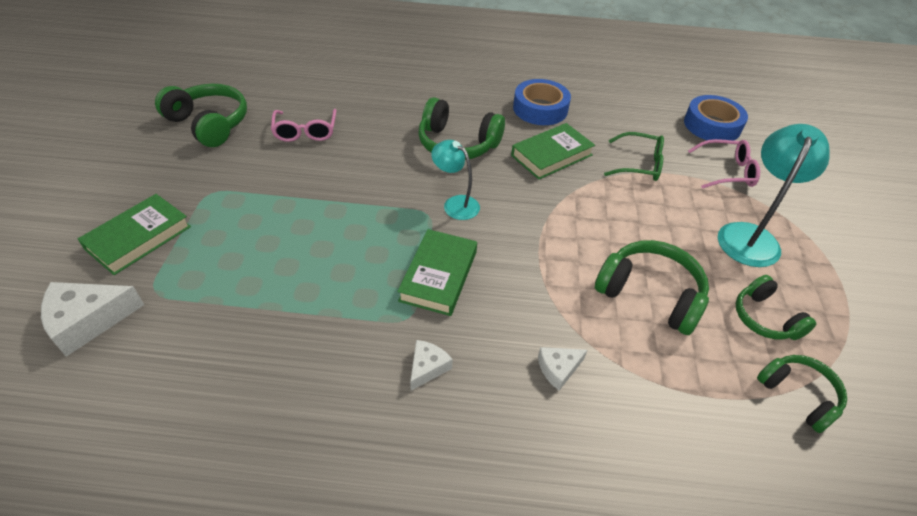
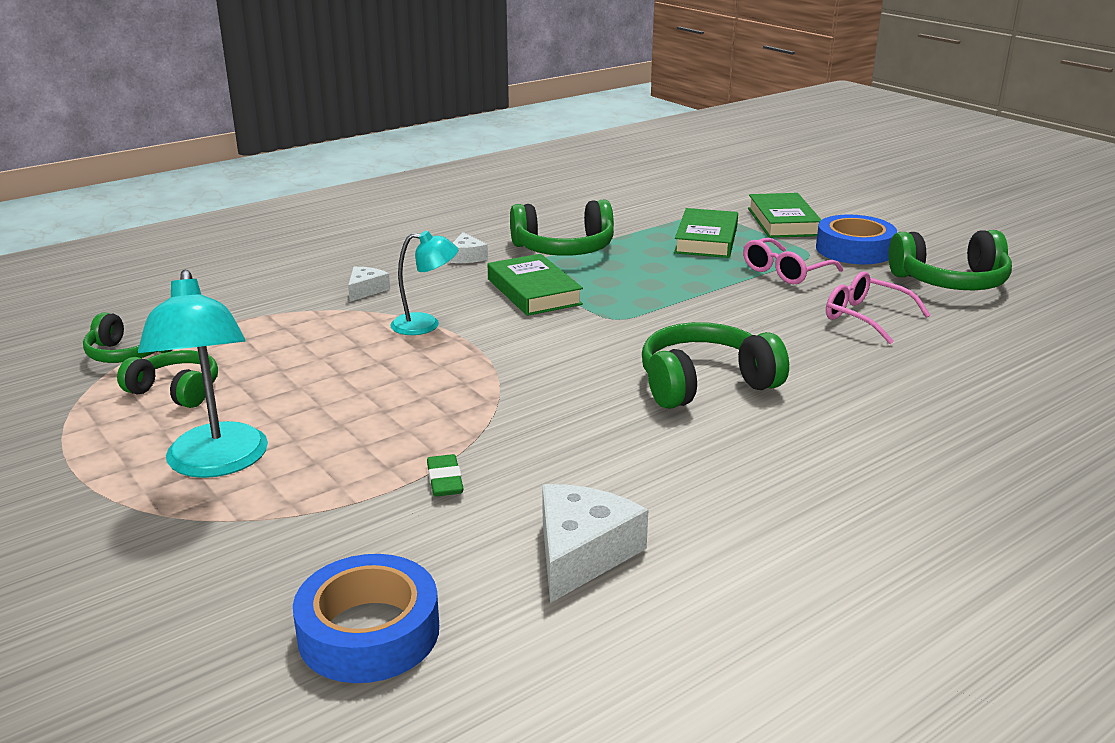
camera: 140 degrees right, 20 degrees down
(88, 321) = (710, 196): white cheese -> white cheese (582, 553)
(455, 204) = (604, 336): turquoise lamp -> turquoise lamp (425, 325)
(540, 109) = (690, 487): blue tape -> blue tape (854, 250)
(551, 155) = (577, 430): green book -> green book (706, 240)
(639, 164) = (445, 480): green glasses -> green eraser
(650, 295) = (319, 358): green headphones -> green headphones (564, 249)
(726, 171) = (292, 542): pink glasses -> pink glasses (785, 271)

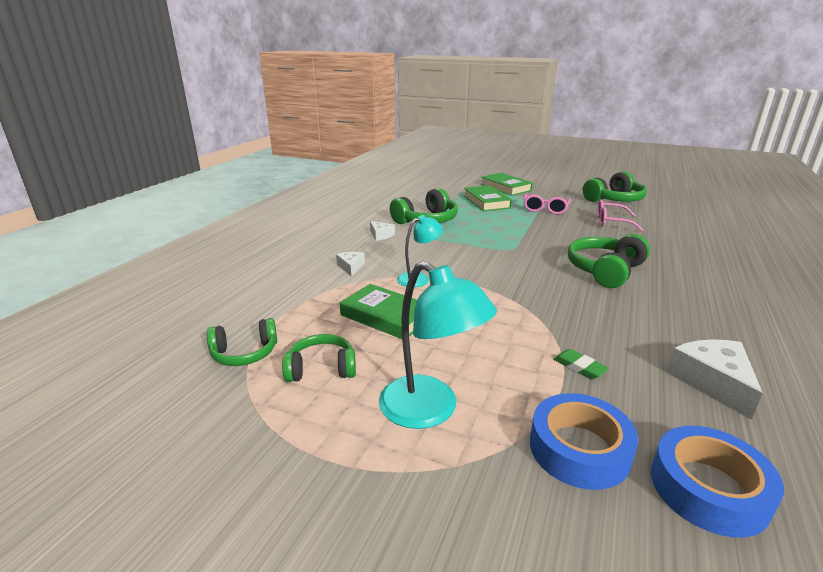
camera: 30 degrees left, 0 degrees up
(534, 292) = (447, 245): green book -> green book (386, 316)
(854, 250) = (555, 194): blue tape -> blue tape (579, 449)

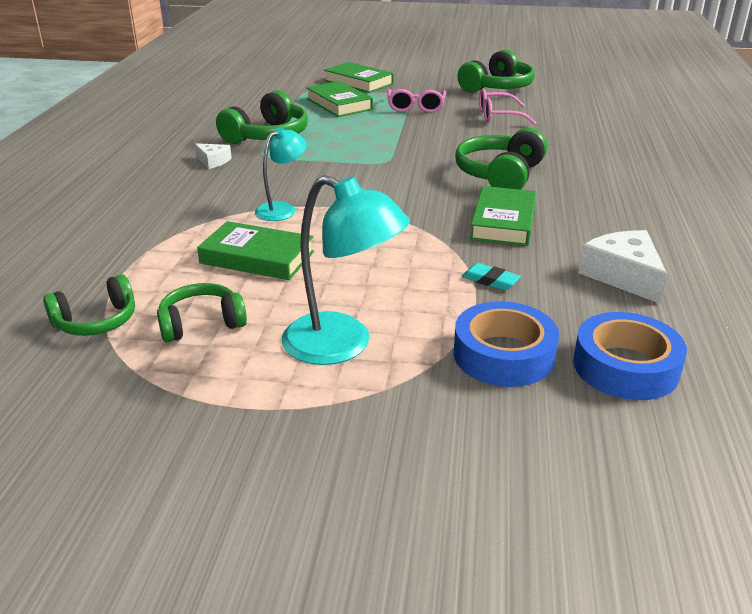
camera: 15 degrees left, 5 degrees up
(351, 267) = (189, 206): white cheese -> none
(579, 367) = (490, 280): green eraser -> turquoise eraser
(601, 312) = (503, 222): none -> green book

